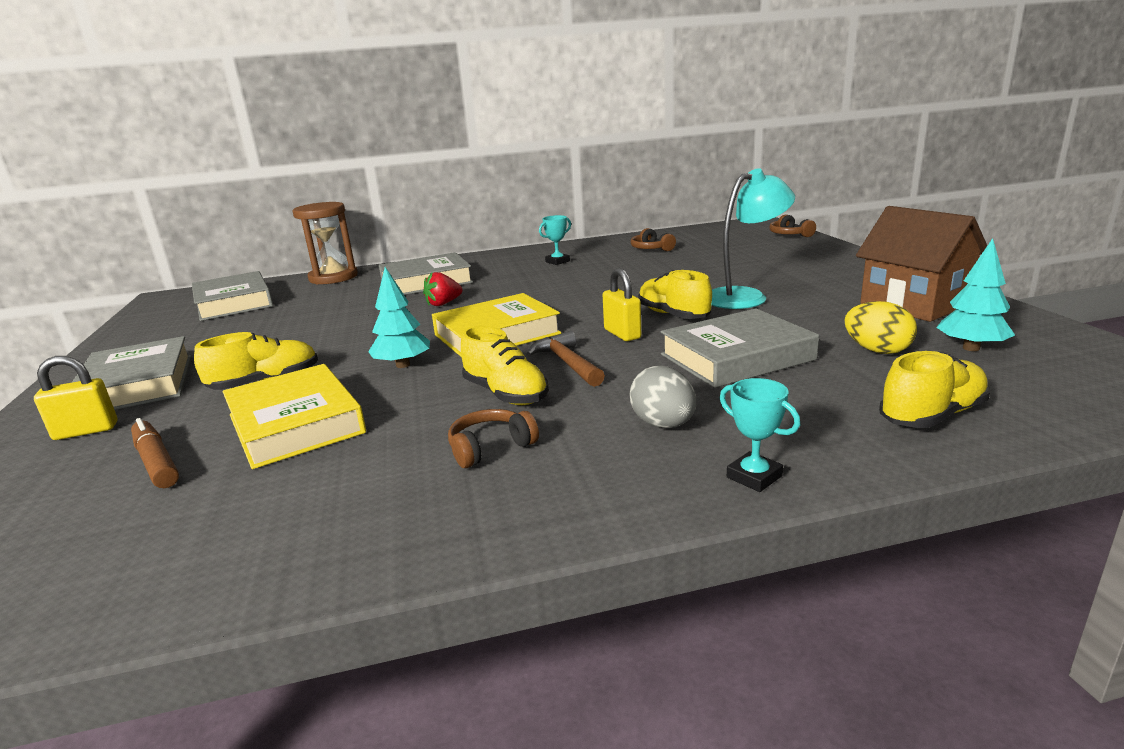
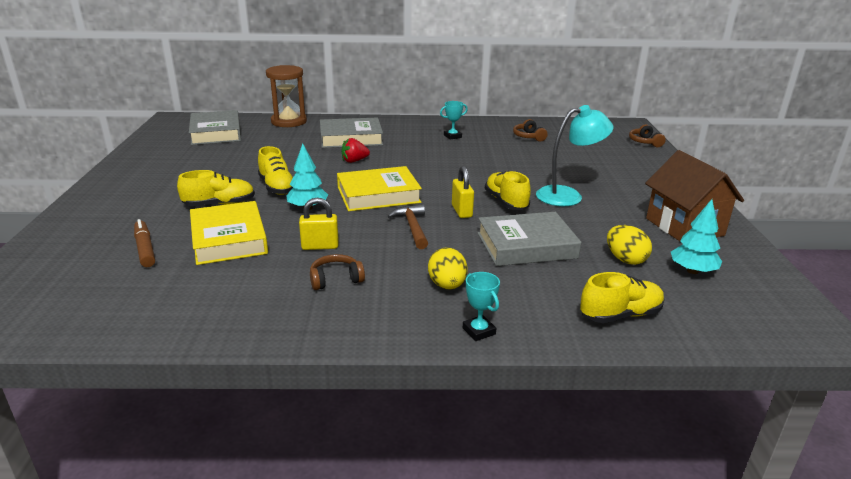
camera: 10 degrees right, 5 degrees up
(86, 431) = (109, 219): yellow padlock -> yellow padlock (320, 246)
(137, 385) = (143, 190): grey book -> none
(505, 394) = (362, 243): yellow shoe -> yellow shoe (277, 187)
(663, 424) = (447, 285): grey egg -> yellow egg

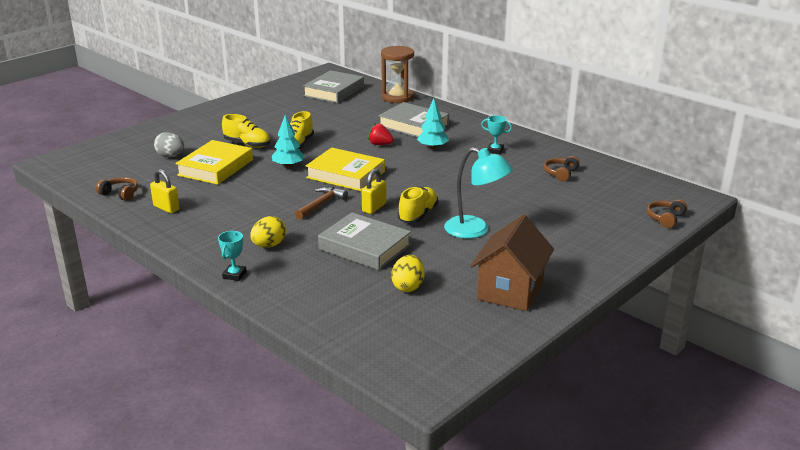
camera: 45 degrees right, 0 degrees up
(145, 249) = (170, 156): brown marker -> grey egg
(320, 246) = (250, 192): yellow padlock -> yellow padlock (166, 208)
(335, 279) = (222, 214): brown headphones -> brown headphones (120, 194)
(620, 315) = (325, 310): yellow shoe -> none
(692, 271) = (436, 316): turquoise tree -> turquoise tree (432, 147)

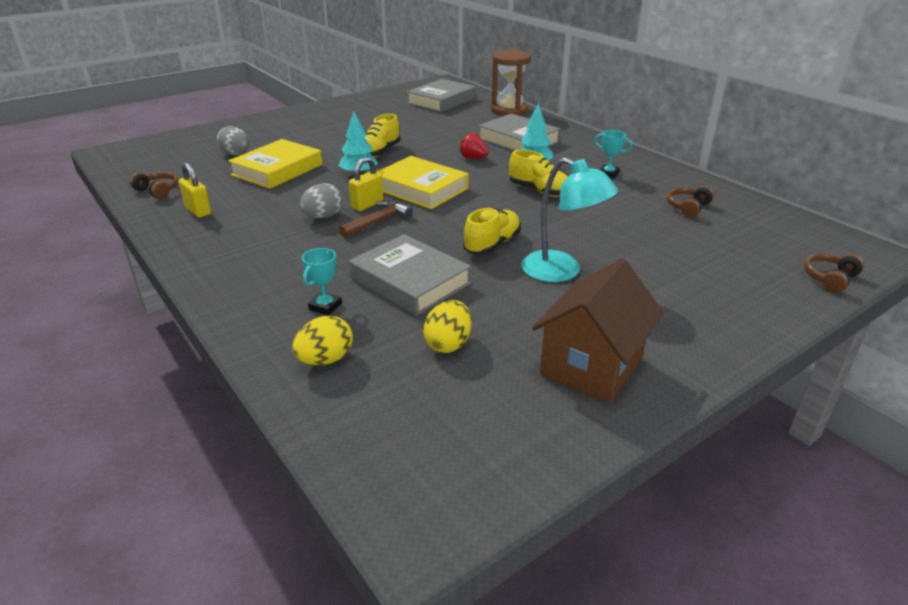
camera: 10 degrees right, 5 degrees up
(234, 275) = (230, 303): turquoise trophy -> turquoise trophy (325, 306)
(247, 144) = (324, 148): yellow shoe -> yellow shoe (539, 191)
(269, 245) = (292, 267): yellow egg -> yellow egg (325, 360)
(275, 204) = (323, 216): none -> grey egg
(374, 208) = (440, 231): yellow padlock -> yellow padlock (367, 205)

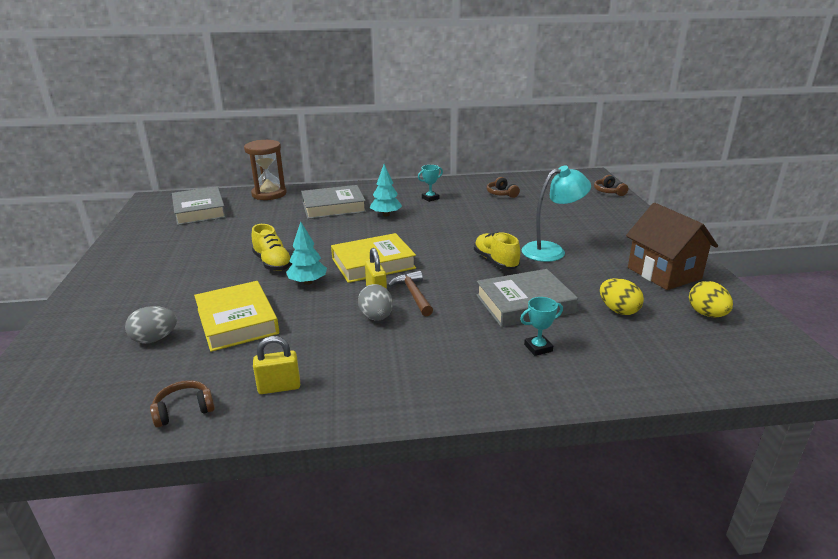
camera: 60 degrees left, 5 degrees down
(325, 306) = (538, 348): turquoise trophy -> turquoise trophy turned 75 degrees counterclockwise
(325, 360) = (616, 363): yellow egg -> yellow egg (706, 314)
(473, 158) = (342, 230): red strawberry -> none
(539, 191) = (430, 224): yellow shoe -> none

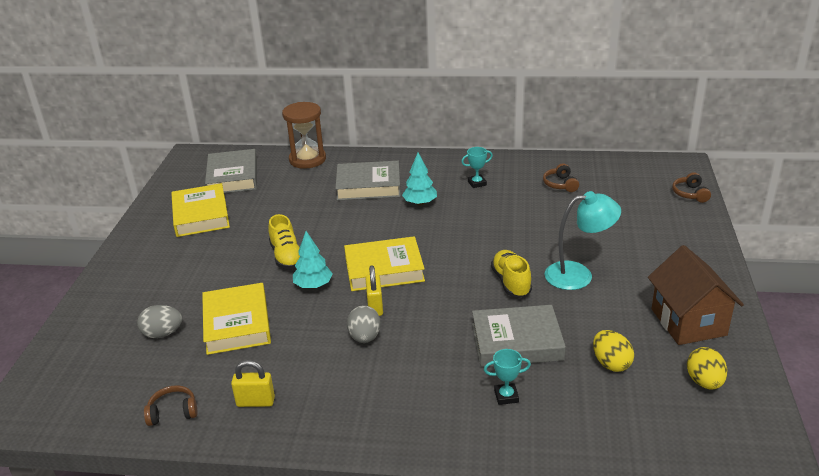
camera: 15 degrees right, 5 degrees up
(174, 240) = (201, 215): none -> yellow book
(413, 295) = (410, 315): brown hammer -> none

